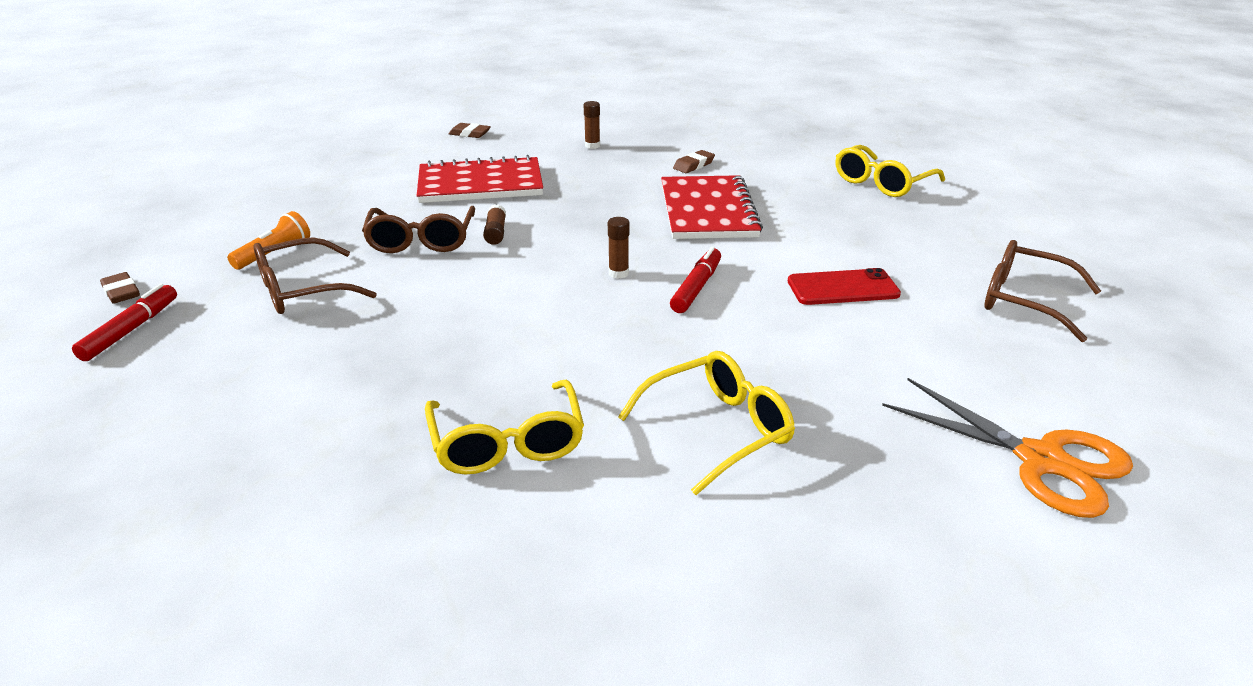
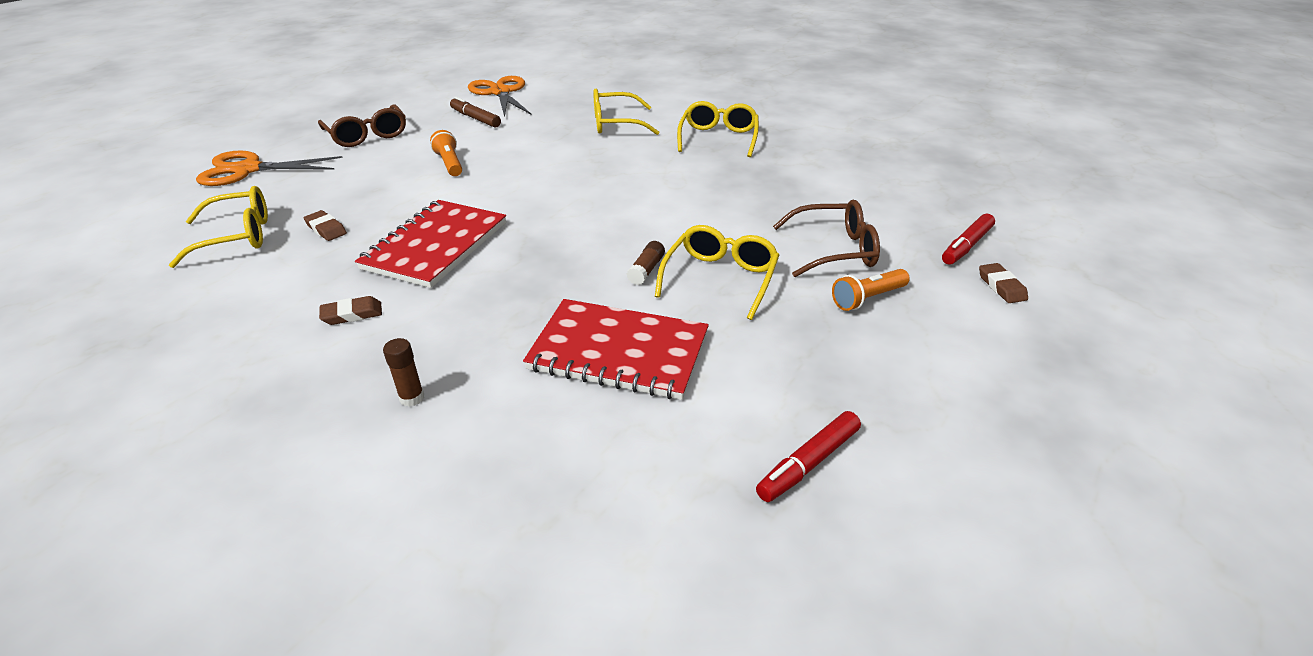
camera: 155 degrees left, 5 degrees up
(421, 241) = (720, 278): brown glasses -> yellow glasses
(470, 134) = (556, 508): brown eraser -> brown eraser (326, 229)
(618, 273) = (579, 206): brown glue stick -> none
(696, 288) = (539, 184): red marker -> red marker (809, 463)
(843, 288) = (450, 163): red phone -> orange flashlight
(953, 374) = (475, 118): none -> brown marker
(1030, 229) = (248, 170): none -> orange scissors

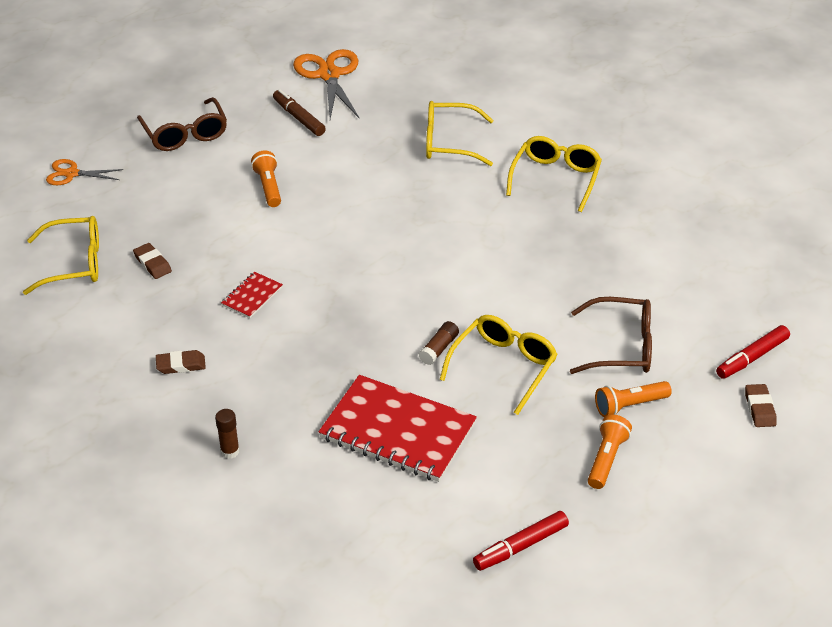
camera: 10 degrees right, 5 degrees up
(248, 170) = (71, 174): orange scissors -> orange scissors, size x0.57
(436, 245) = (252, 296): red notebook -> red notebook, size x0.45
(868, 352) = (606, 459): none -> orange flashlight

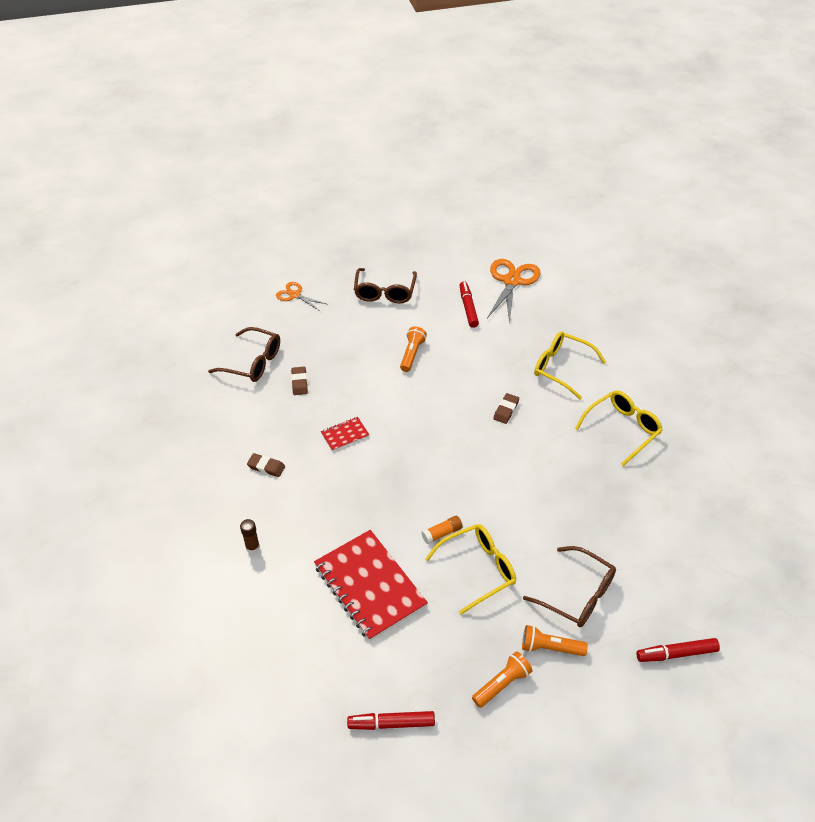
camera: 30 degrees right, 5 degrees up
(75, 263) = (253, 362): yellow glasses -> brown glasses
(299, 118) = (468, 308): brown marker -> red marker
(439, 349) = (442, 533): brown glue stick -> orange glue stick
(759, 408) = (652, 701): brown eraser -> brown eraser (506, 410)

